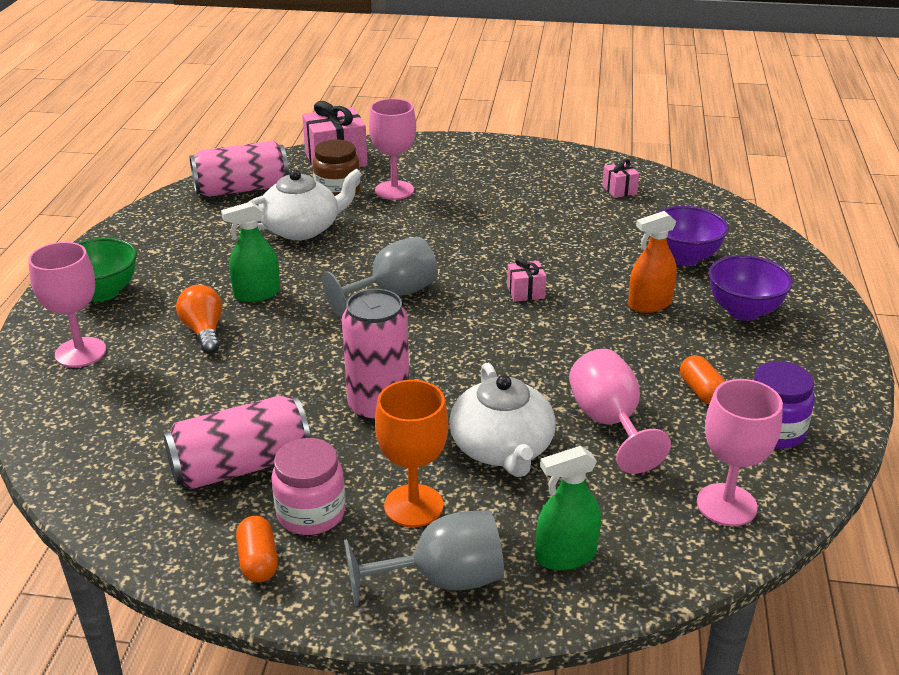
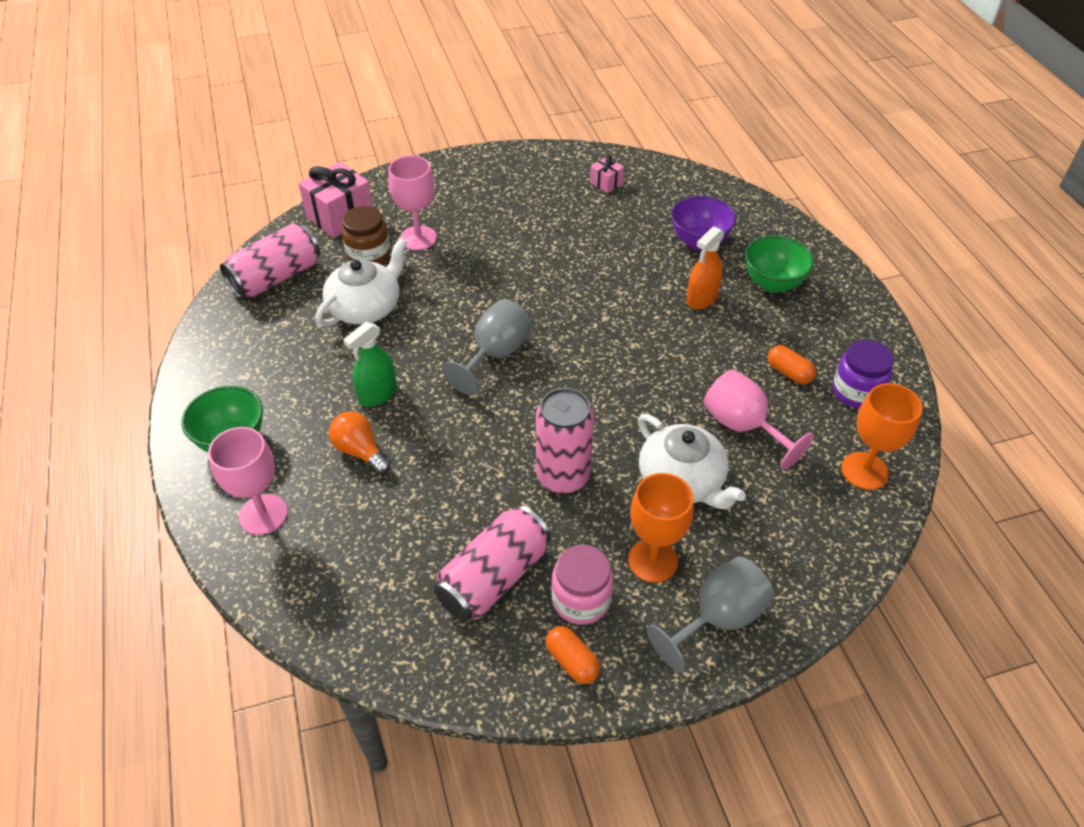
camera: 25 degrees left, 15 degrees up
(525, 292) = (601, 317): pink gift -> none
(566, 555) = (787, 560): green spray bottle -> none
(726, 505) = (864, 471): pink goblet -> orange goblet
(743, 311) = (772, 283): purple bowl -> green bowl

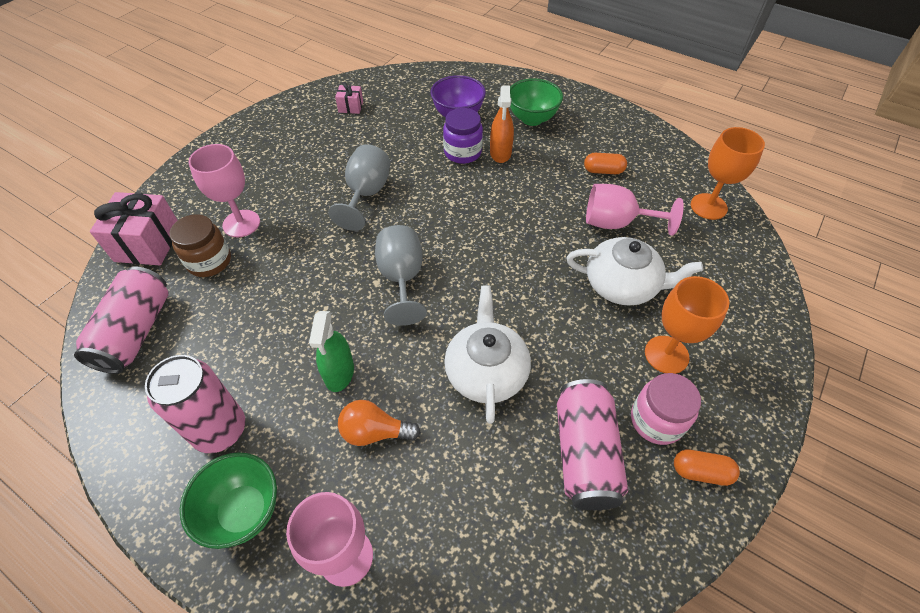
camera: 40 degrees left, 5 degrees up
(366, 307) = (253, 306): white teapot -> white teapot (486, 371)
(563, 476) = (547, 337): pink can -> pink can (220, 430)
(718, 618) = (743, 364): grey goblet -> grey goblet (366, 194)
(856, 392) = (651, 160): purple jar -> purple jar (462, 152)

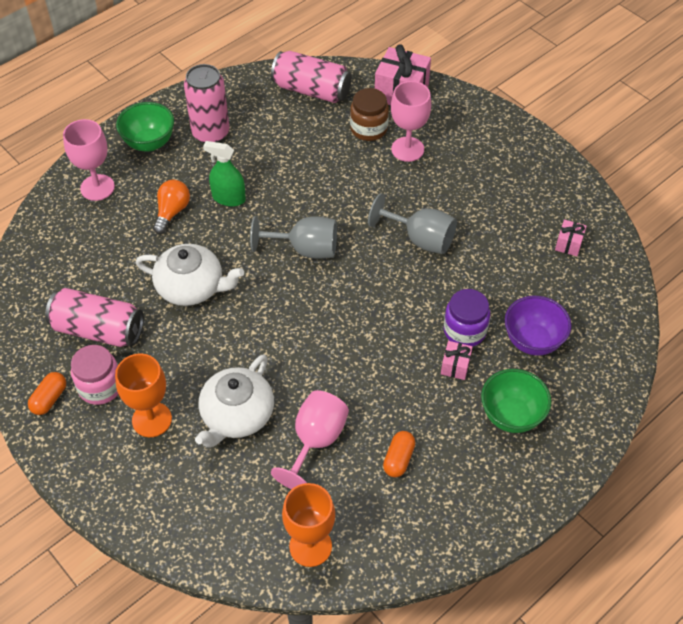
camera: 105 degrees right, 0 degrees up
(500, 153) = (455, 366): orange spray bottle -> pink gift

